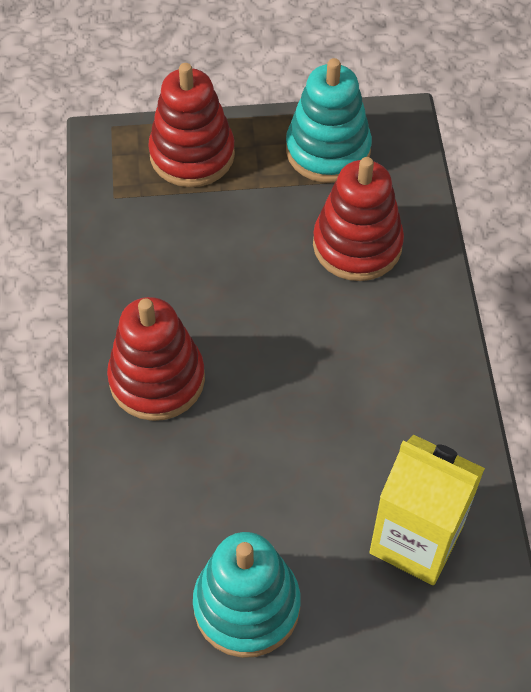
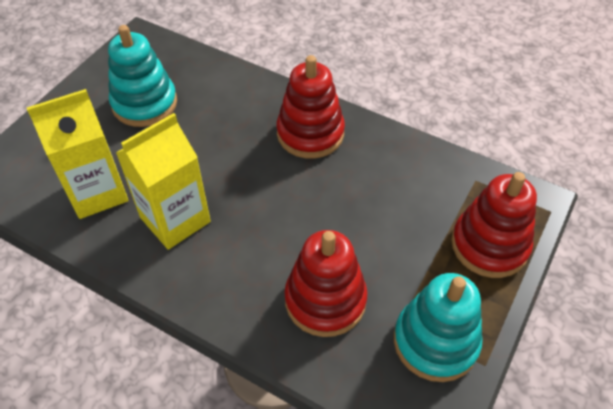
camera: 125 degrees right, 5 degrees down
(381, 430) = (175, 219): none -> yellow carton

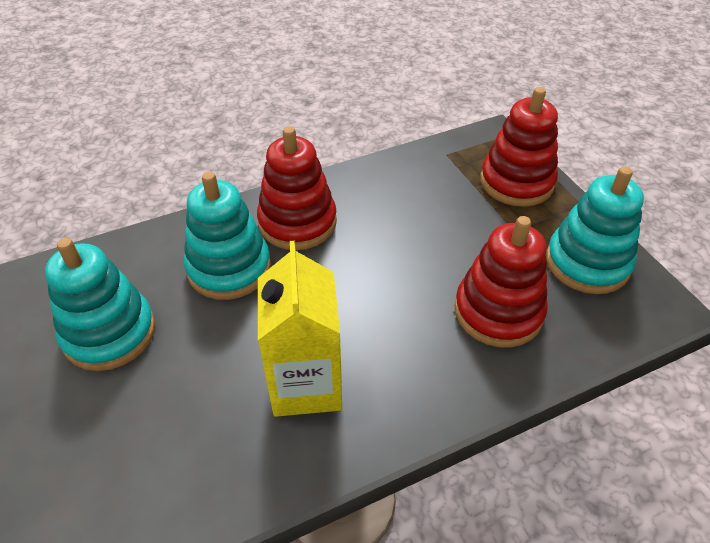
camera: 55 degrees left, 5 degrees down
(97, 192) = (196, 444): yellow carton -> none
(238, 124) = (229, 268): none -> turquoise stacking toy

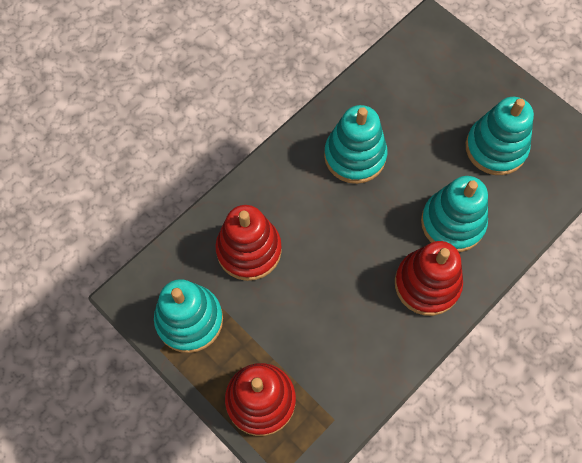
camera: 160 degrees right, 20 degrees up
(306, 384) = (355, 156): yellow carton -> turquoise stacking toy

